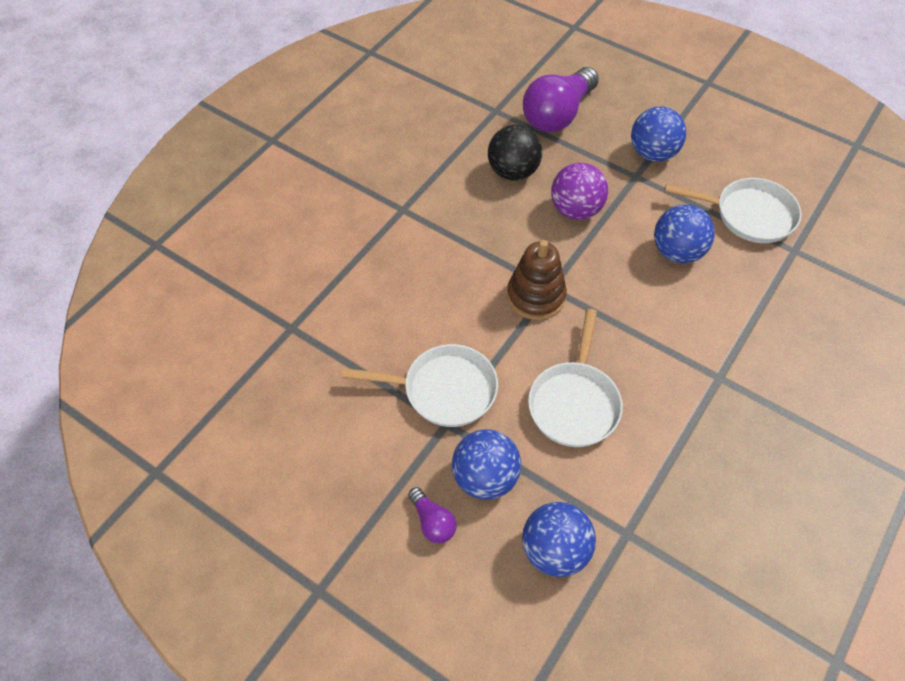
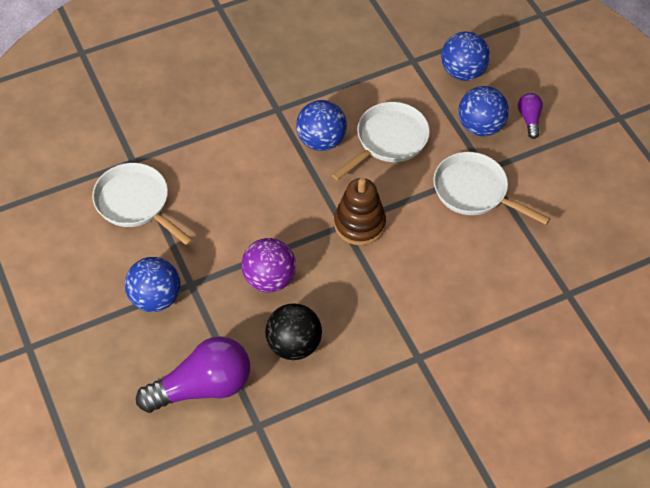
camera: 150 degrees left, 0 degrees up
(677, 252) = (221, 203): blue ball -> blue ball (321, 140)

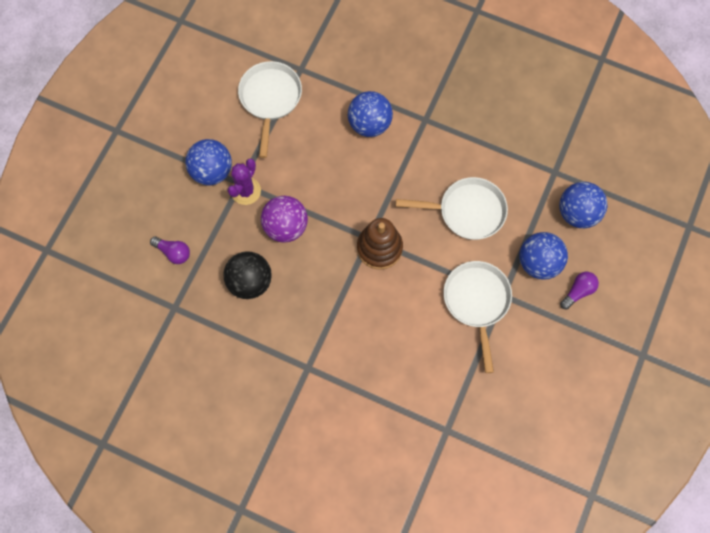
camera: 50 degrees right, 15 degrees up
(202, 387) = (173, 252): purple light bulb -> purple light bulb, size x0.47
(203, 285) = (246, 191): none -> purple cactus
(321, 140) = (425, 168): blue ball -> blue ball (369, 124)

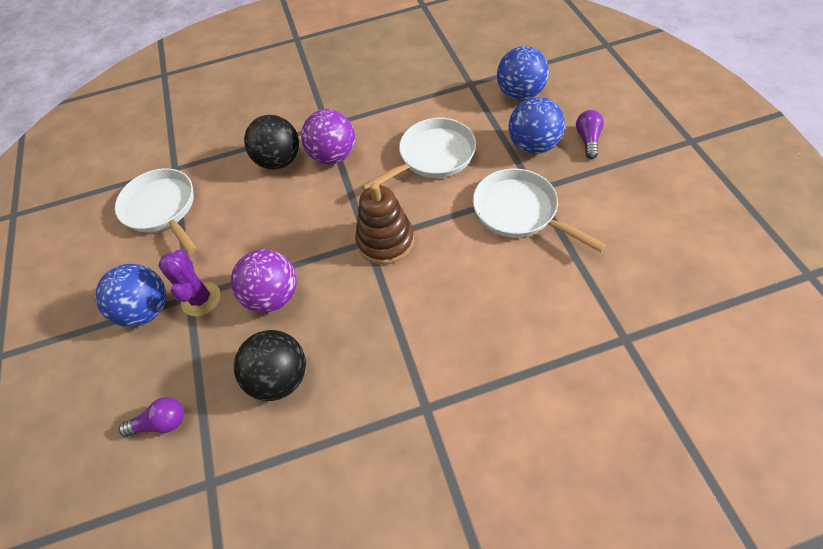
camera: 35 degrees left, 15 degrees down
(369, 124) = (279, 161): blue ball -> black ball
(406, 152) = (333, 156): none -> purple ball

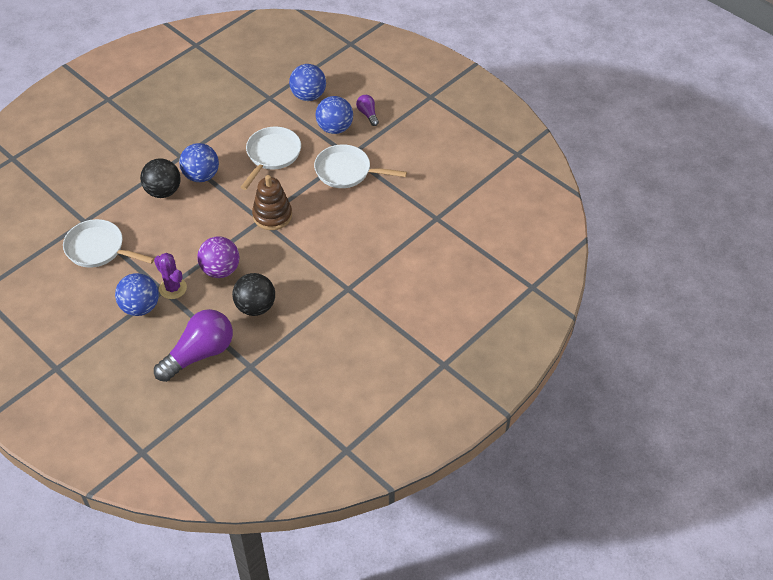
camera: 35 degrees left, 5 degrees down
(162, 423) = (199, 354): purple light bulb -> purple light bulb, size x2.13
(333, 156) = (201, 176): purple ball -> blue ball

